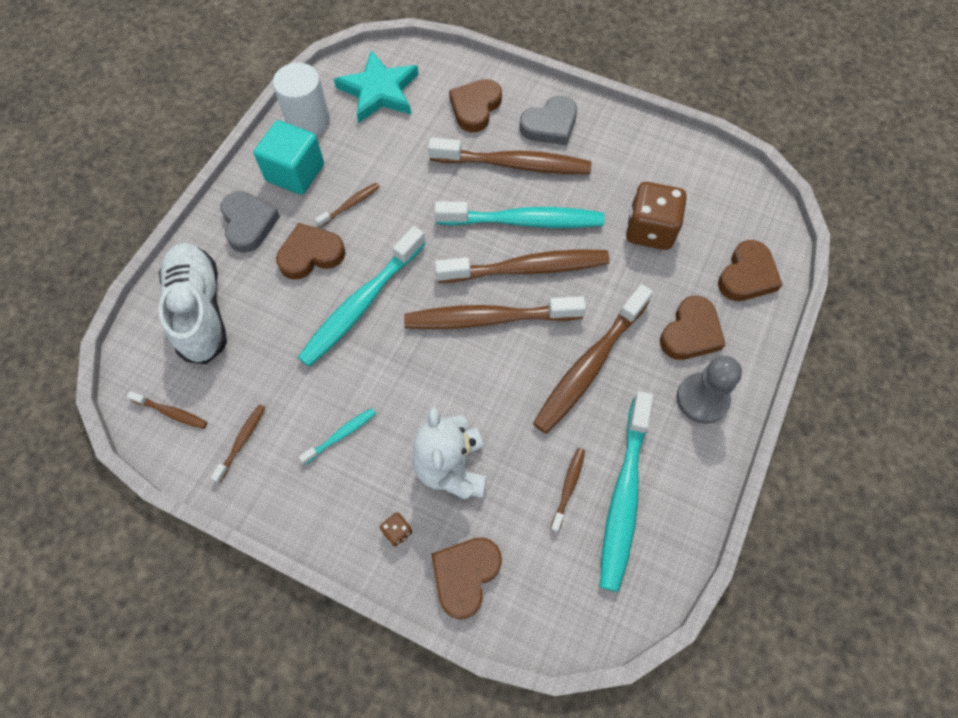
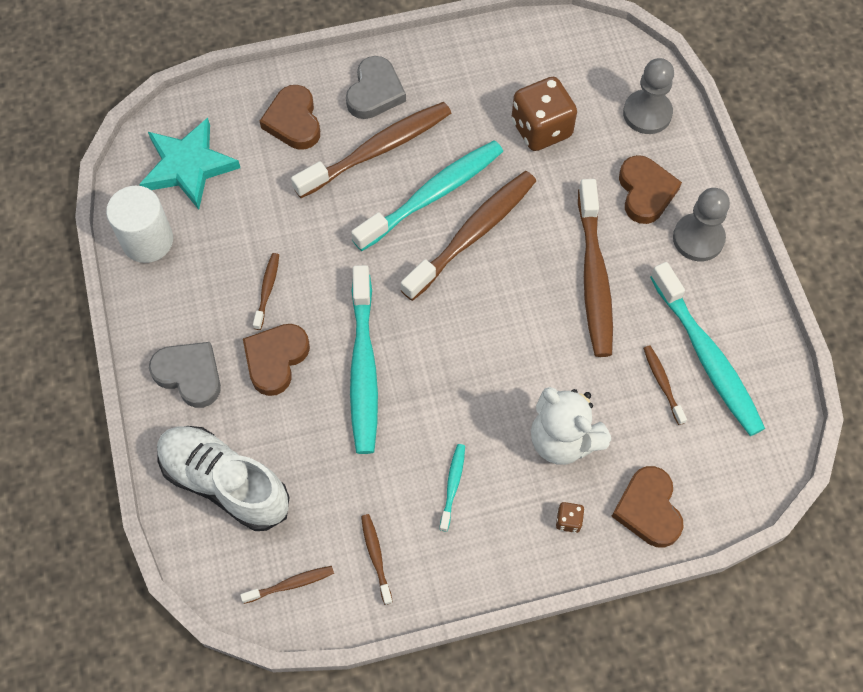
camera: 40 degrees left, 0 degrees up
(295, 173) = (185, 298): turquoise cube -> none
(488, 318) = (480, 299): brown toothbrush -> none
(747, 275) = (647, 113): brown heart -> grey pawn

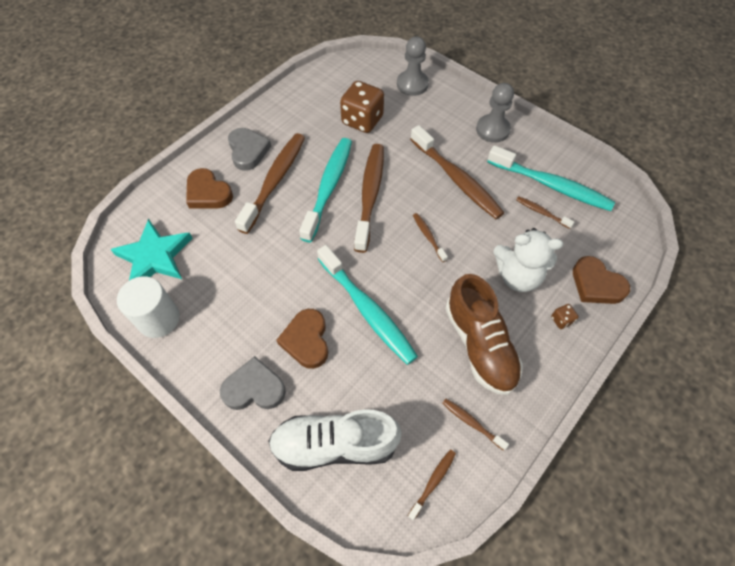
camera: 35 degrees left, 5 degrees down
(267, 290) = (267, 301): brown toothbrush -> brown toothbrush (428, 236)
(453, 485) = (479, 345): turquoise toothbrush -> brown shoe
(645, 192) = (445, 122): brown heart -> none

